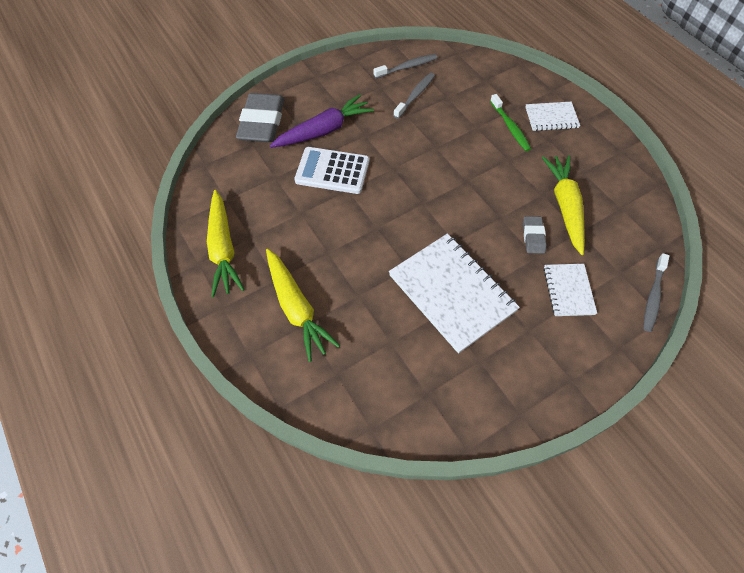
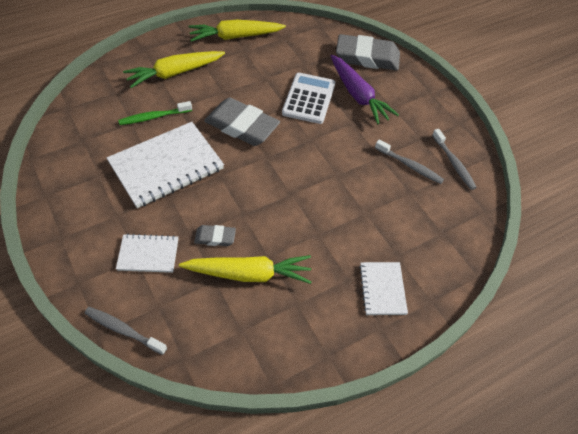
camera: 90 degrees right, 5 degrees down
(381, 228) = (242, 126): none -> grey eraser
(510, 127) = (365, 244): green toothbrush -> green toothbrush (154, 117)

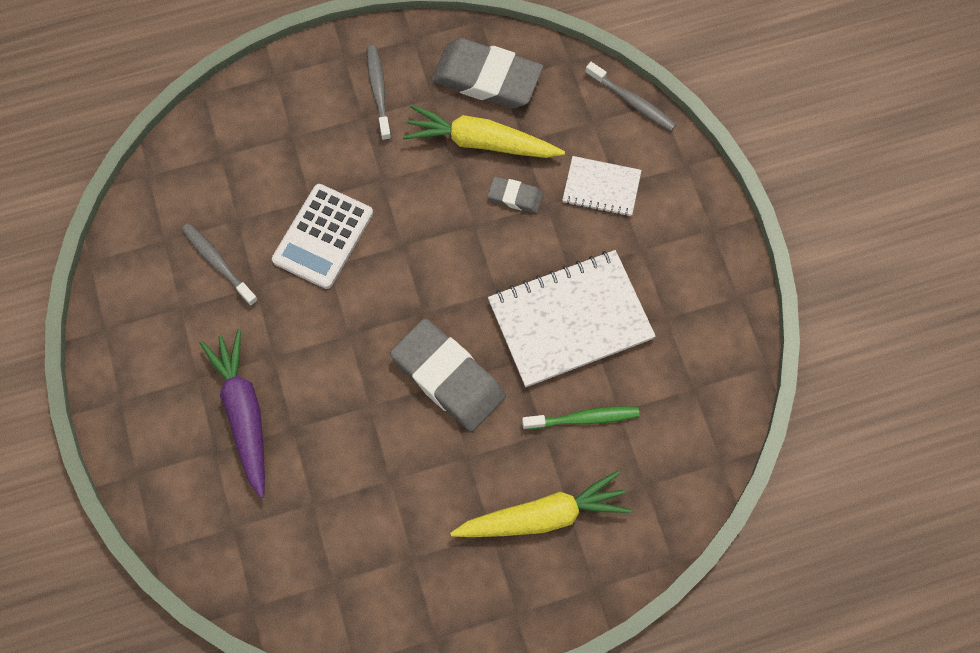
camera: 165 degrees left, 15 degrees up
(235, 37) = (422, 599): yellow carrot -> none
(309, 99) = (327, 419): white calculator -> white calculator (323, 236)
(367, 57) = (194, 504): grey eraser -> grey eraser (487, 78)
(382, 289) = (326, 98): white notebook -> none
(454, 163) = (152, 257): grey toothbrush -> grey toothbrush (378, 91)

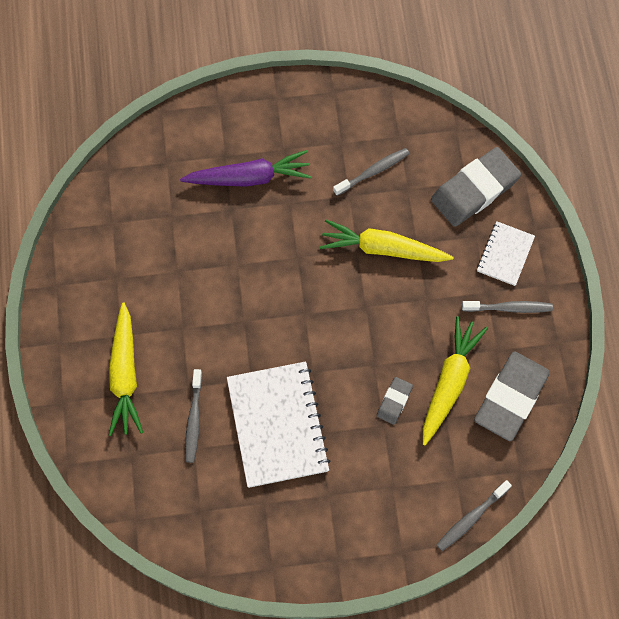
camera: 100 degrees right, 0 degrees up
(323, 236) = (383, 249): white calculator -> yellow carrot
(448, 378) = (247, 324): grey eraser -> grey eraser (474, 190)
(584, 418) = (194, 420): green toothbrush -> grey toothbrush
(601, 187) = (391, 474): white notebook -> white notebook (505, 254)

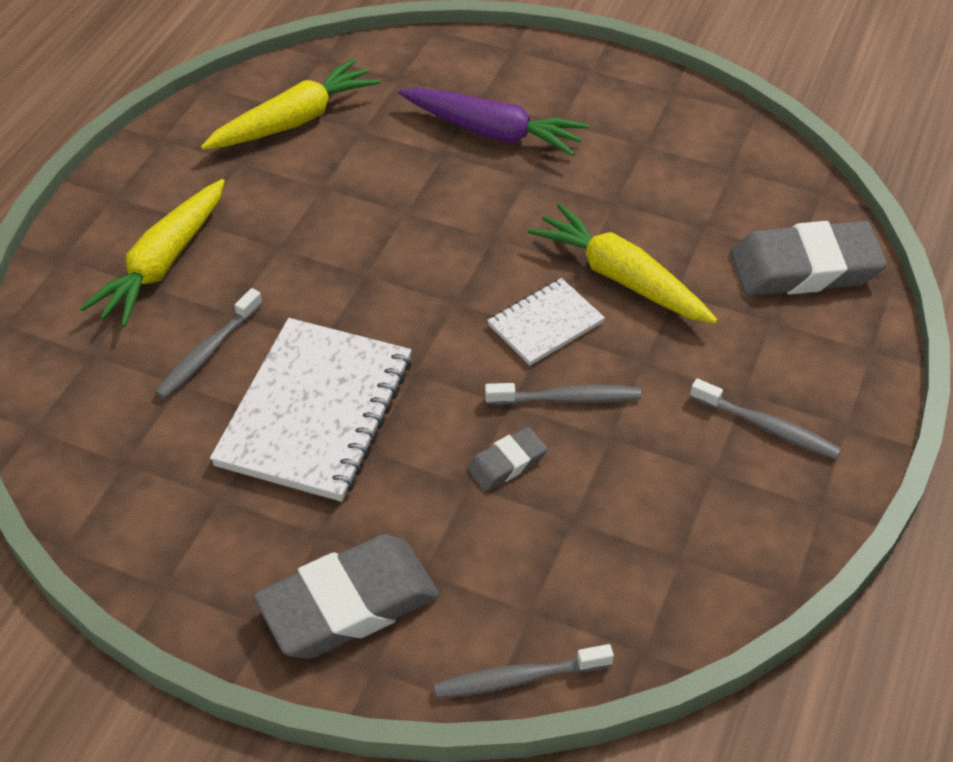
camera: 30 degrees right, 20 degrees down
(373, 171) = (667, 190): grey toothbrush -> grey toothbrush (567, 398)
(449, 382) = (609, 478): yellow carrot -> yellow carrot (294, 120)
(505, 254) = (803, 360): white notebook -> white notebook (545, 324)
(511, 398) = (695, 544): grey eraser -> grey eraser (348, 604)

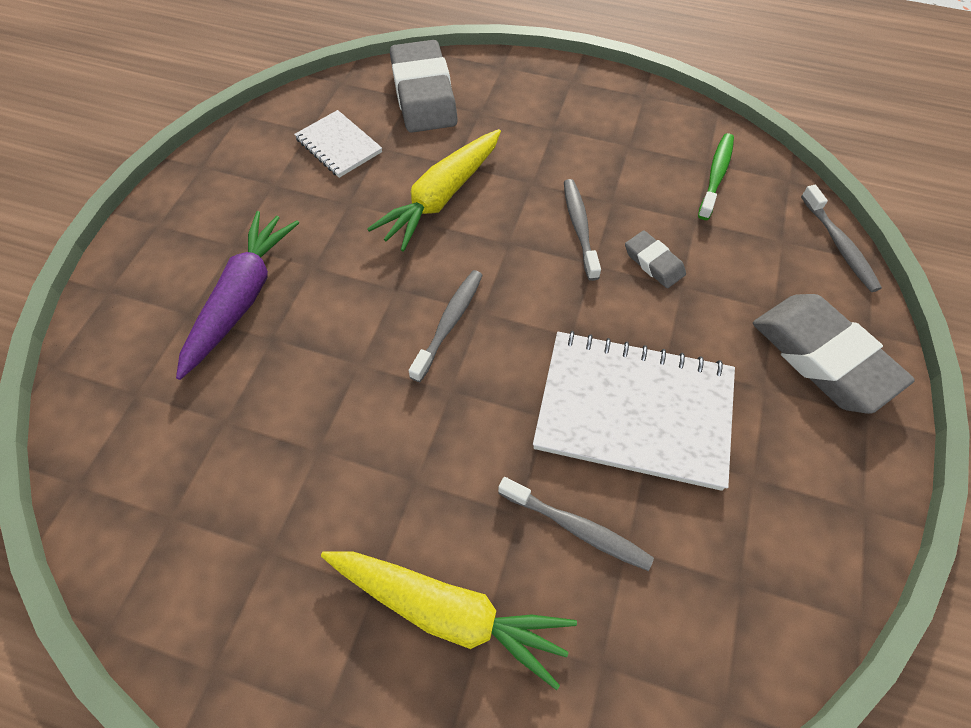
camera: 95 degrees left, 10 degrees up
(294, 120) = (196, 499): yellow carrot -> none
(545, 324) = (500, 245): white notebook -> white notebook (339, 146)
(654, 561) = (716, 175): none -> green toothbrush
(767, 427) = (583, 117): grey toothbrush -> grey toothbrush (449, 323)

